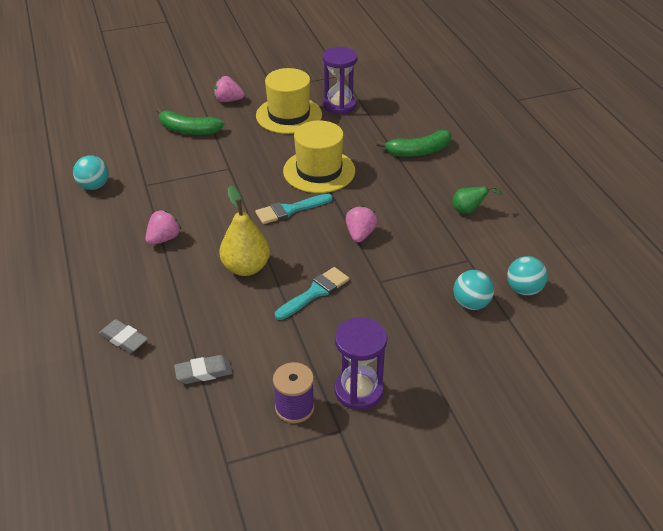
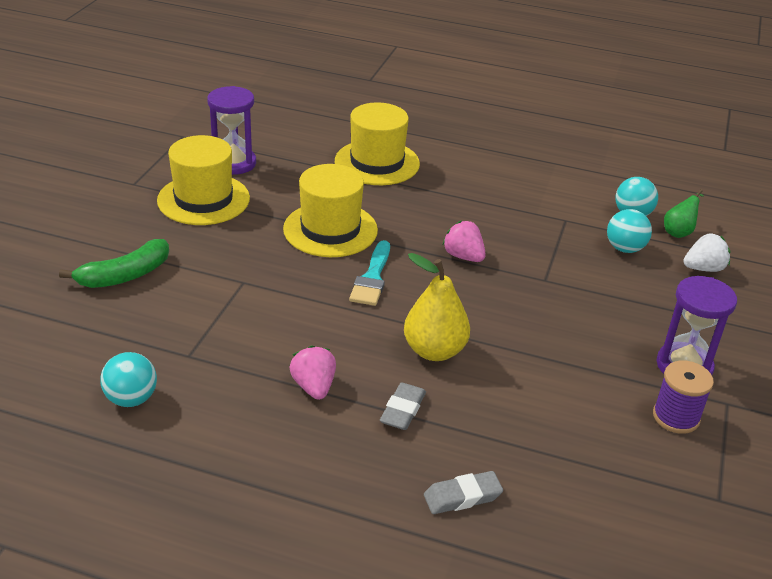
camera: 55 degrees left, 5 degrees down
(204, 372) = (573, 457): grey eraser -> grey eraser (402, 410)
(228, 100) = (110, 222): pink strawberry -> none
(315, 292) = (522, 325): turquoise brush -> none
(418, 151) = (377, 162): green banana -> yellow hat
(469, 210) = (498, 184): green pear -> green pear (679, 232)
(501, 356) = (703, 268): none -> white strawberry

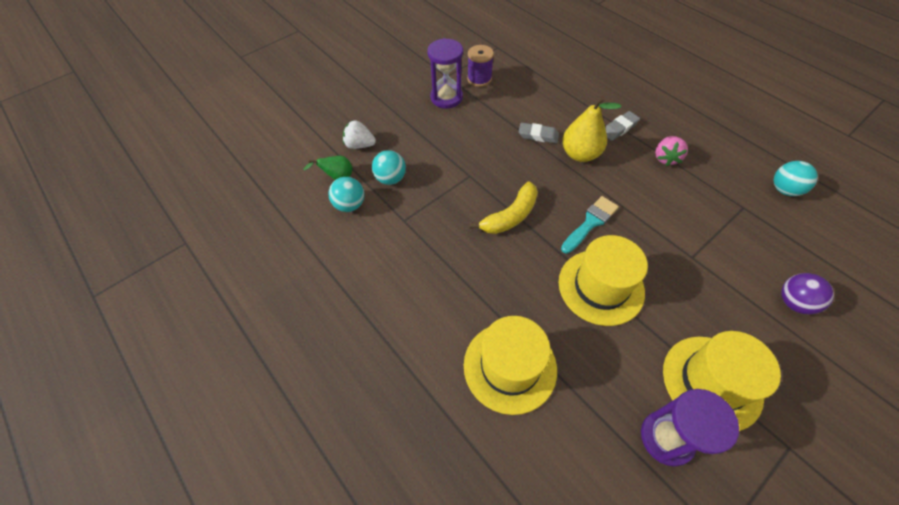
camera: 145 degrees left, 20 degrees up
(125, 275) = (793, 302): green banana -> purple ball
(462, 497) = (612, 83): grey eraser -> grey eraser (538, 135)
(463, 256) = (510, 216): pink strawberry -> yellow banana

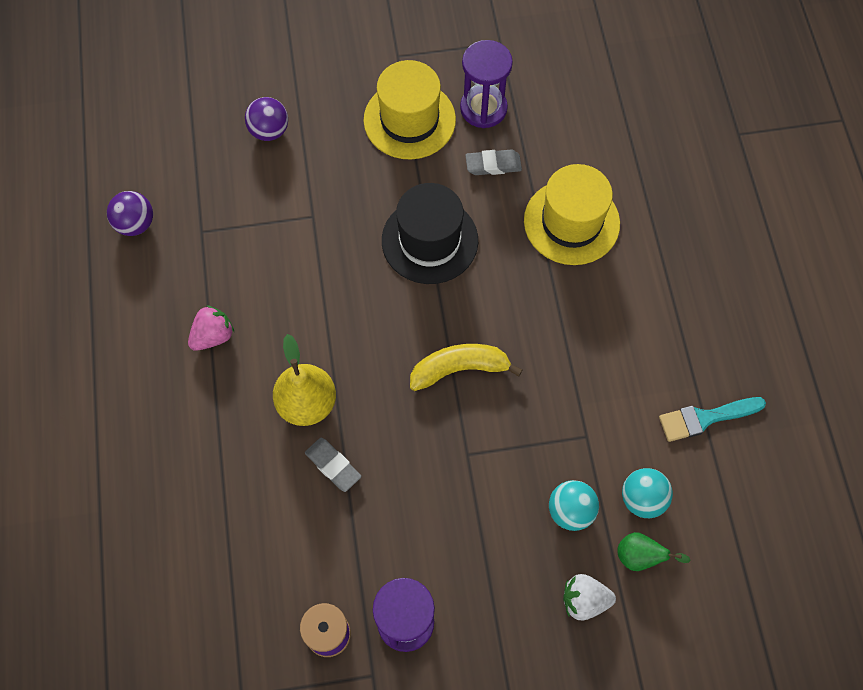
camera: 150 degrees left, 10 degrees up
(360, 145) = (584, 600): white strawberry -> white strawberry turned 135 degrees clockwise
(590, 223) = (378, 309): turquoise brush -> turquoise brush (705, 418)
(601, 287) = (429, 240): yellow hat -> black hat
(619, 128) = (221, 412): grey eraser -> grey eraser (493, 165)
(784, 189) = (135, 224): turquoise ball -> purple ball

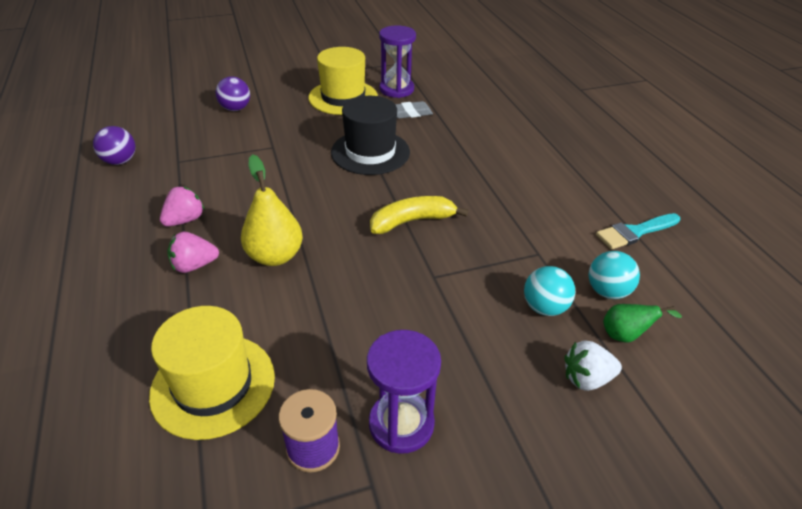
camera: 10 degrees left, 25 degrees down
(225, 406) = (194, 265): none -> pink strawberry
(333, 466) = (304, 298): grey eraser -> none
(571, 222) = (479, 135): yellow hat -> yellow hat (213, 385)

